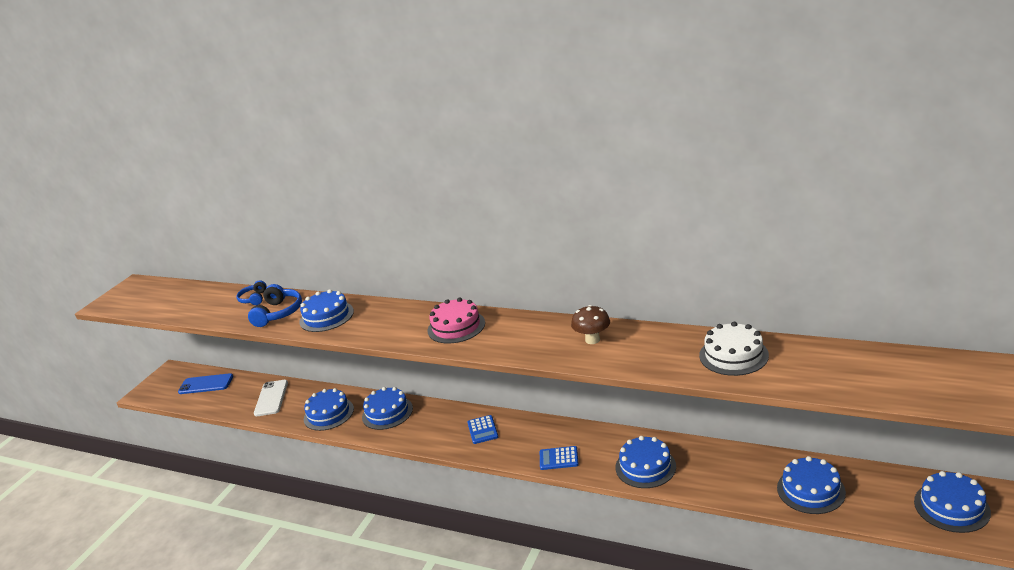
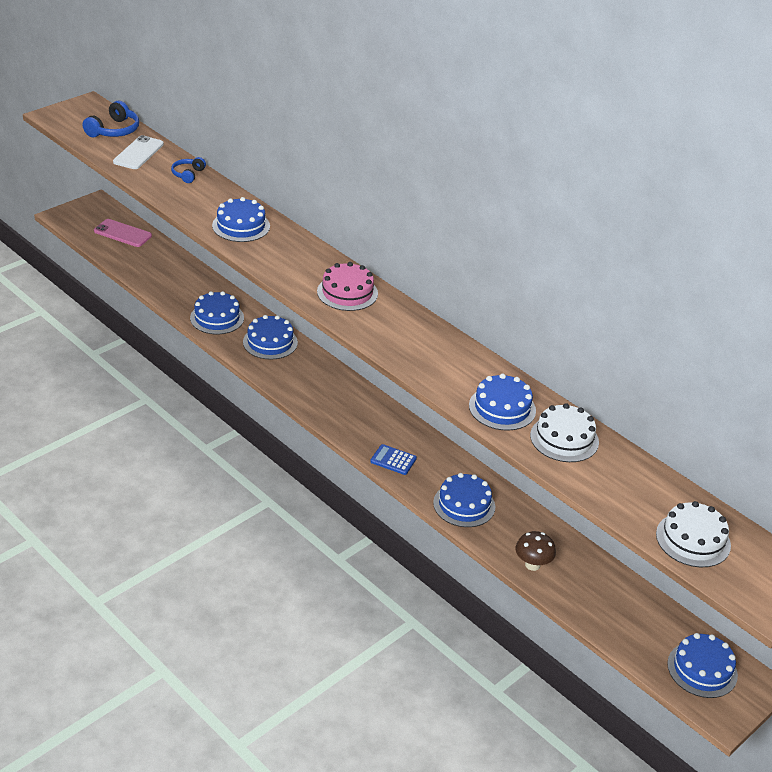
camera: 15 degrees right, 10 degrees up
(206, 384) = (122, 233): blue phone -> pink phone
(271, 398) = (174, 277): white phone -> white phone (138, 153)
(278, 313) = (201, 201): blue headphones -> blue headphones (114, 130)
(482, 430) = (344, 400): blue calculator -> none
(592, 340) = (455, 364): brown mushroom -> brown mushroom (532, 565)
(811, 490) = (592, 595): blue cake -> blue cake (502, 408)
(916, 384) = (693, 539): none -> white cake

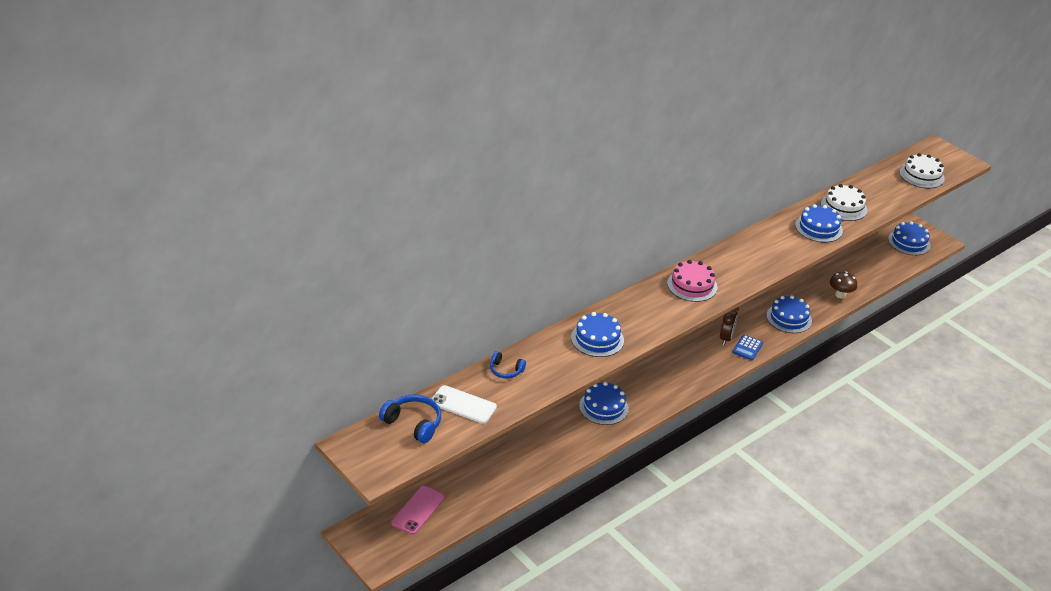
camera: 85 degrees left, 0 degrees up
(217, 318) = (569, 440): blue cake -> none
(408, 443) = (726, 338): none -> brown clock

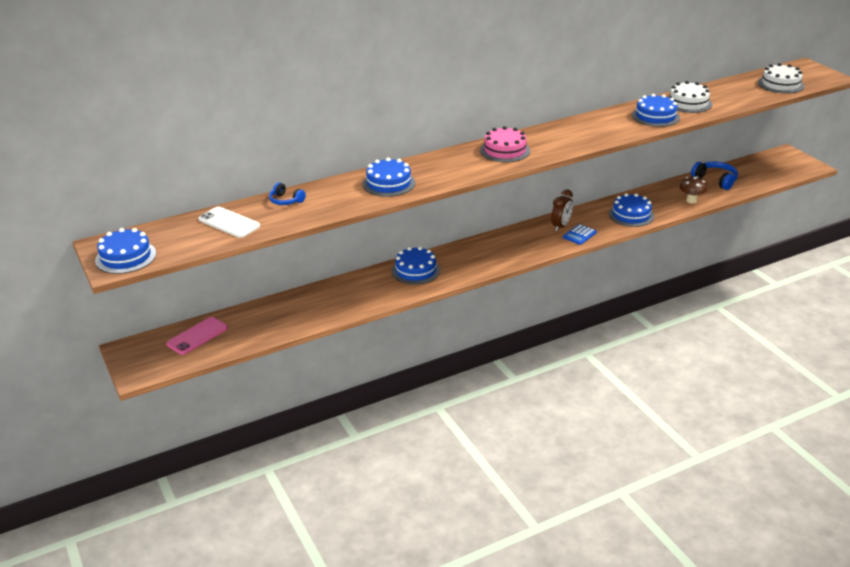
camera: 15 degrees right, 5 degrees down
(413, 424) = (172, 233): blue headphones -> blue headphones (715, 180)
(909, 242) = (777, 165): blue cake -> blue cake (126, 257)

